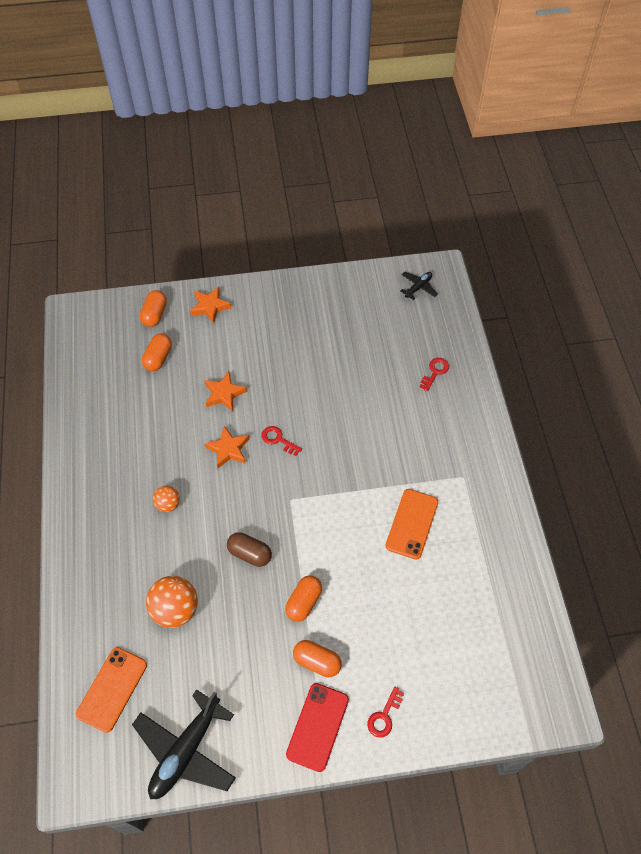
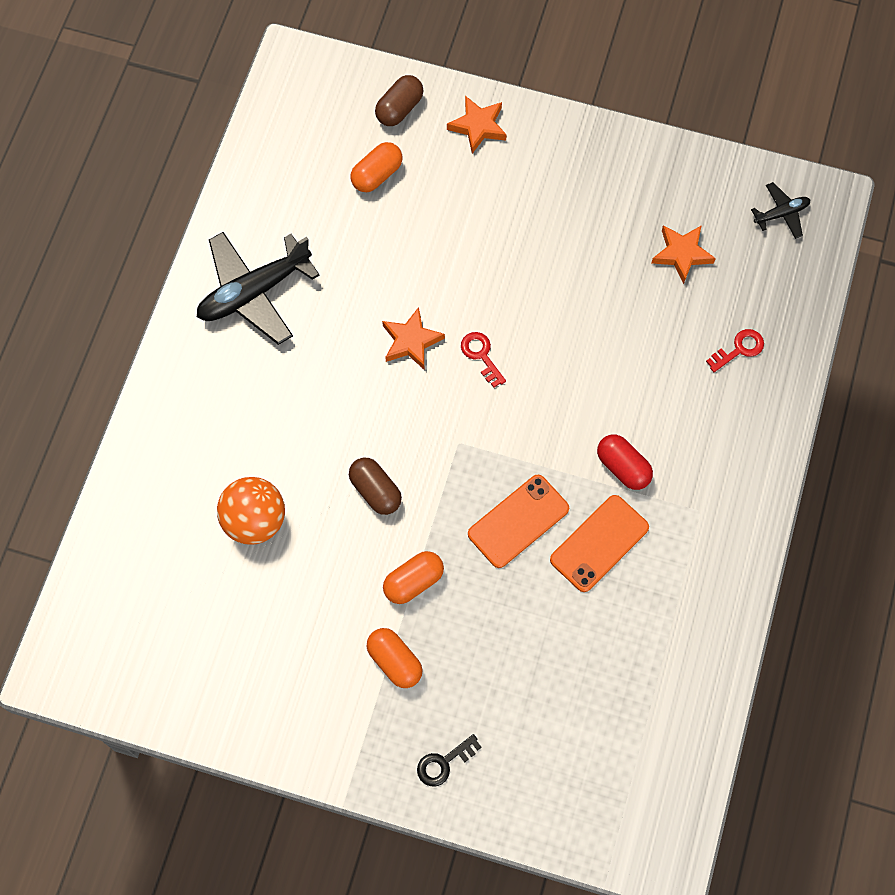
camera: 25 degrees right, 10 degrees up
(112, 689) = (141, 582): orange phone -> orange phone (518, 521)
(155, 314) = (399, 109): orange capsule -> brown capsule
(168, 504) = (303, 382): orange ball -> none
(186, 751) = (194, 693): black plane -> black plane (254, 292)
(224, 393) = (440, 261): orange star -> orange star (682, 254)
(317, 726) = (359, 737): red phone -> none
(384, 716) = (444, 763): red key -> black key
(402, 470) = (623, 467): none -> red capsule

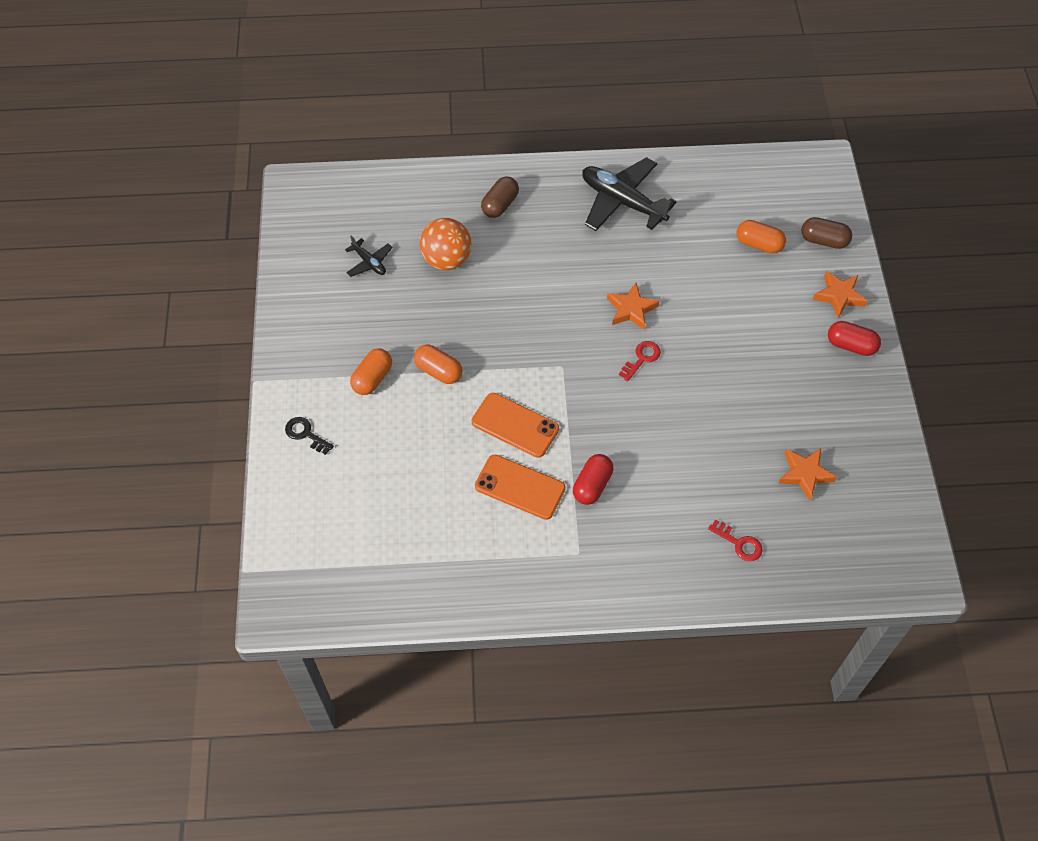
camera: 70 degrees right, 10 degrees down
(375, 491) = (500, 325): brown capsule -> brown capsule (500, 205)
(544, 143) = (851, 345): none -> red capsule
(781, 214) = (886, 541): black plane -> black plane (369, 262)

